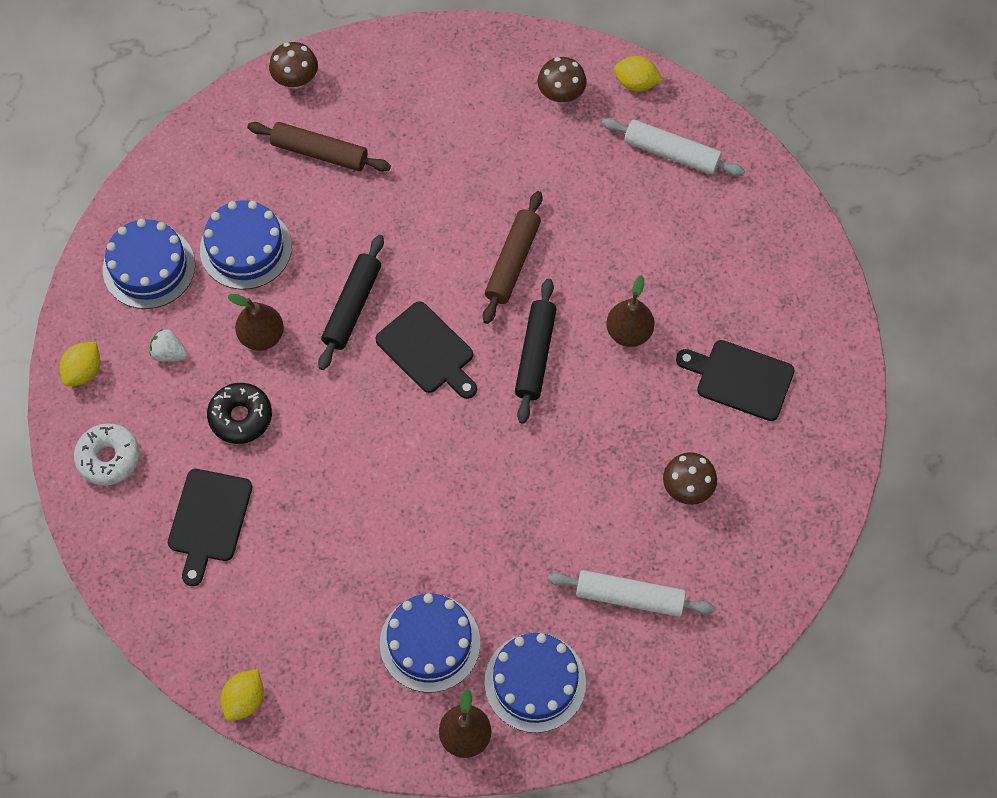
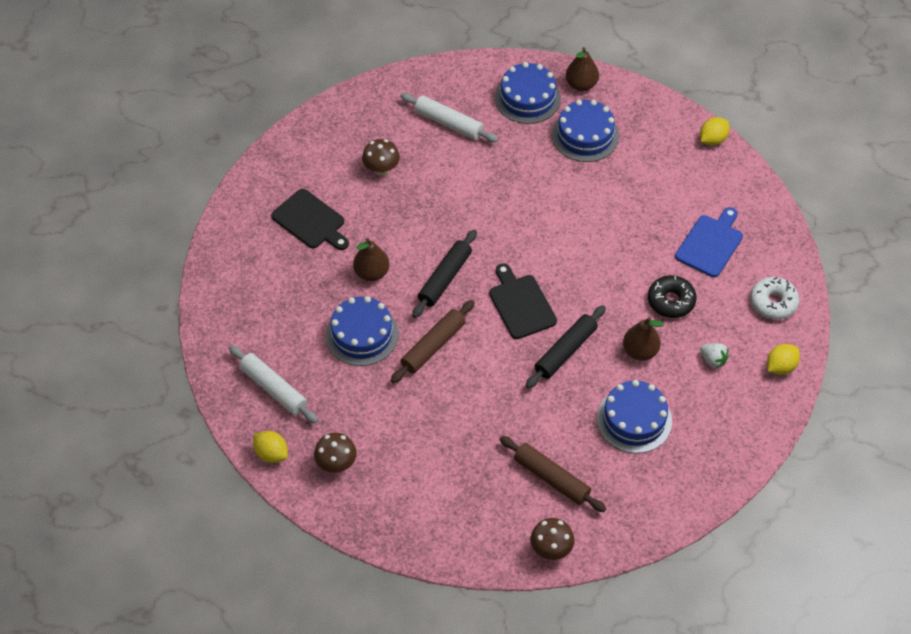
camera: 160 degrees left, 10 degrees down
(149, 267) = (714, 429): blue cake -> blue cake (362, 334)
(208, 520) = (710, 244): black cutting board -> blue cutting board

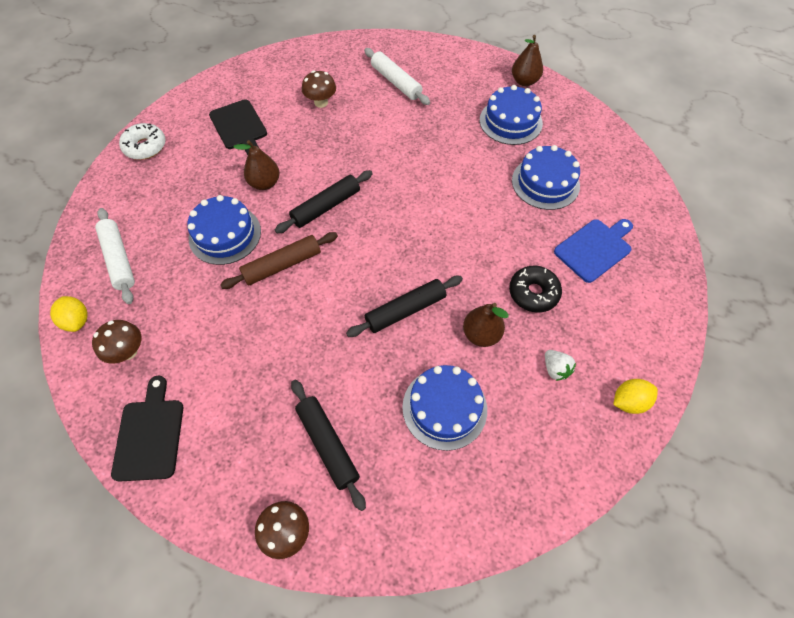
camera: 20 degrees right, 5 degrees up
(521, 304) = (384, 251): black cutting board -> black cutting board (150, 434)
(527, 98) = (472, 80): blue cake -> blue cake (545, 183)
(551, 478) = (327, 444): brown rolling pin -> black rolling pin
(712, 139) = (629, 155): yellow lemon -> none
(773, 303) = (642, 327): white donut -> white donut (145, 147)

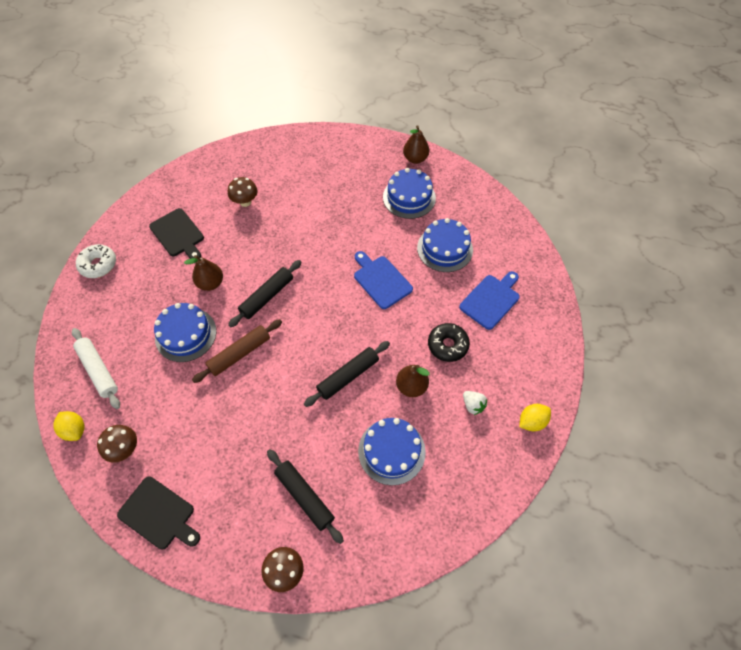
camera: 10 degrees left, 0 degrees up
(150, 434) = (159, 514): black cutting board -> black cutting board turned 135 degrees clockwise
(396, 82) = (307, 174): white rolling pin -> none
(463, 207) = (381, 280): none -> blue cutting board

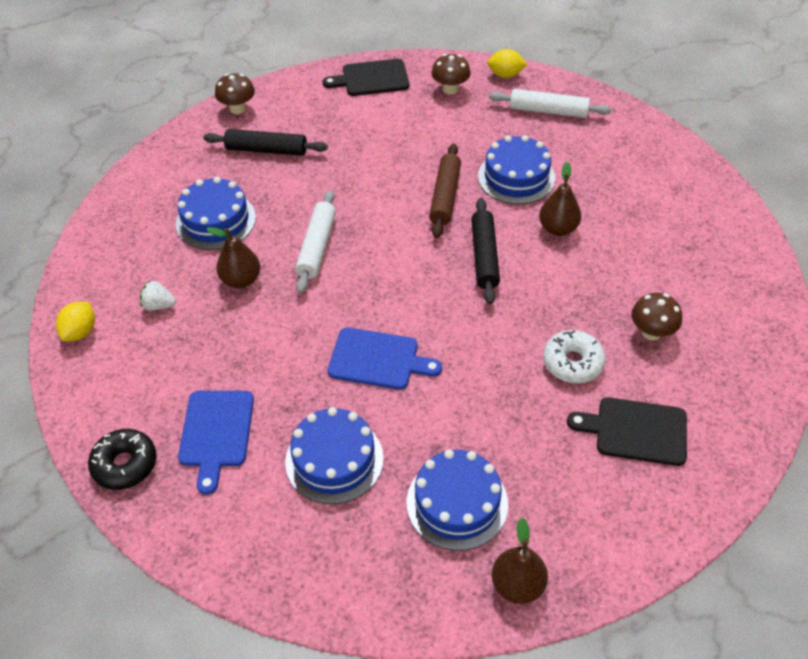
camera: 140 degrees right, 10 degrees down
(98, 265) = (686, 169): white donut -> white donut (572, 362)
(178, 234) = (663, 246): black cutting board -> black cutting board (635, 430)
(348, 376) = (316, 247): black rolling pin -> white rolling pin
(447, 345) = (232, 344): black donut -> black donut (125, 464)

